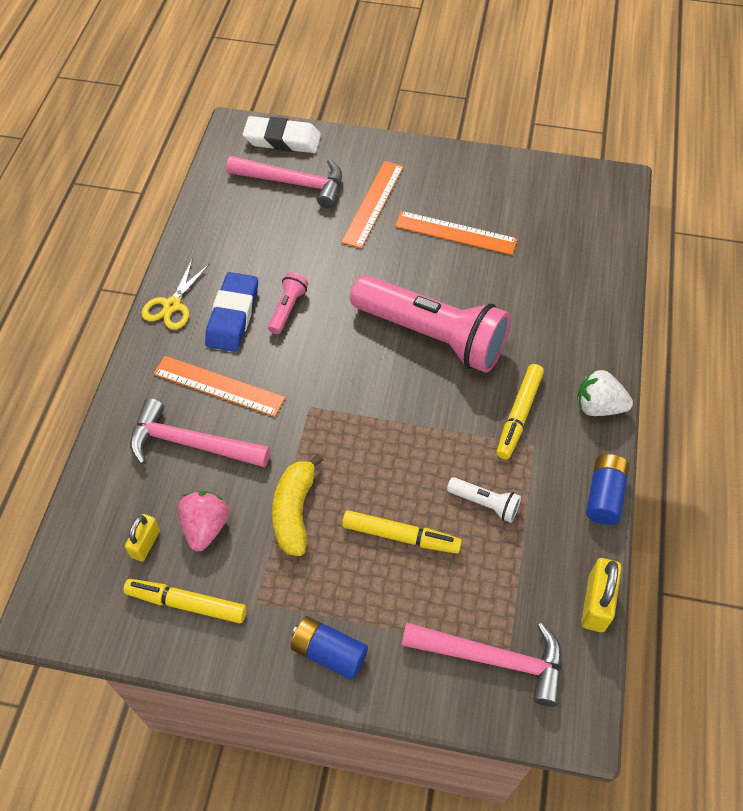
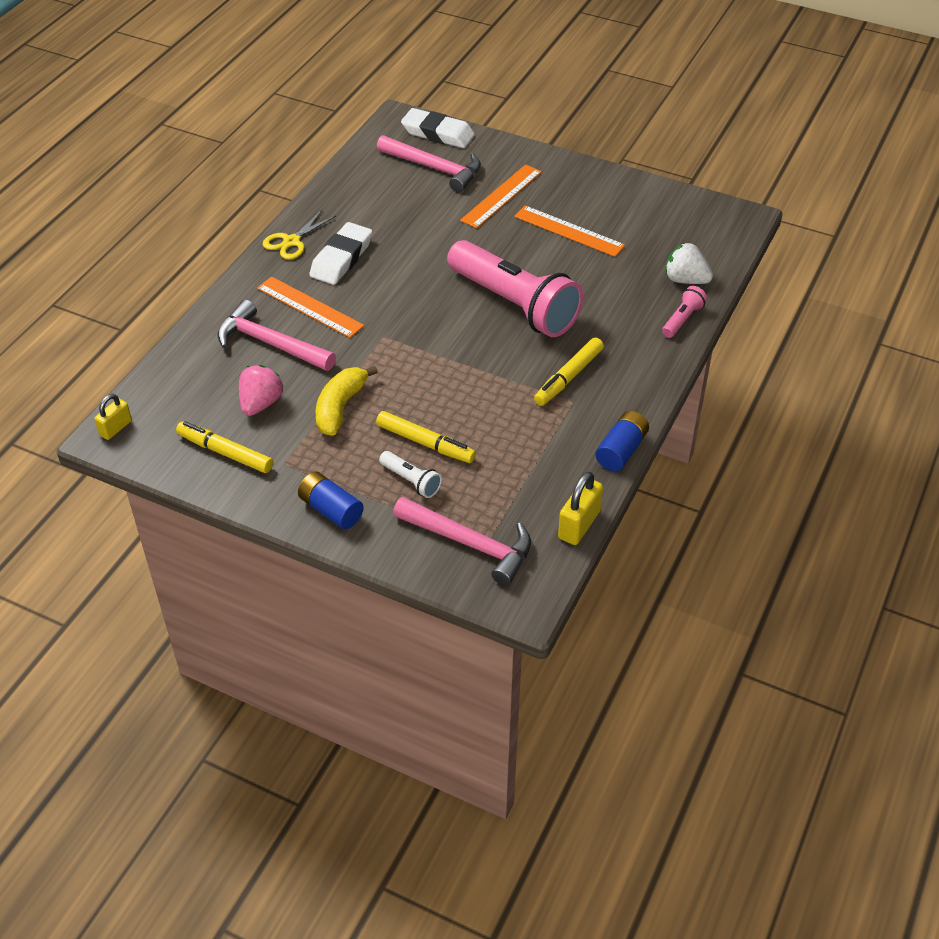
camera: 15 degrees right, 10 degrees down
(145, 543) = (206, 405): yellow padlock -> yellow padlock (115, 428)
(233, 316) = (341, 258): blue eraser -> white eraser
(287, 308) = (392, 261): pink flashlight -> pink flashlight (682, 319)
(485, 503) = (510, 435): white flashlight -> white flashlight (411, 481)
(598, 406) = (645, 384): white strawberry -> white strawberry (685, 280)

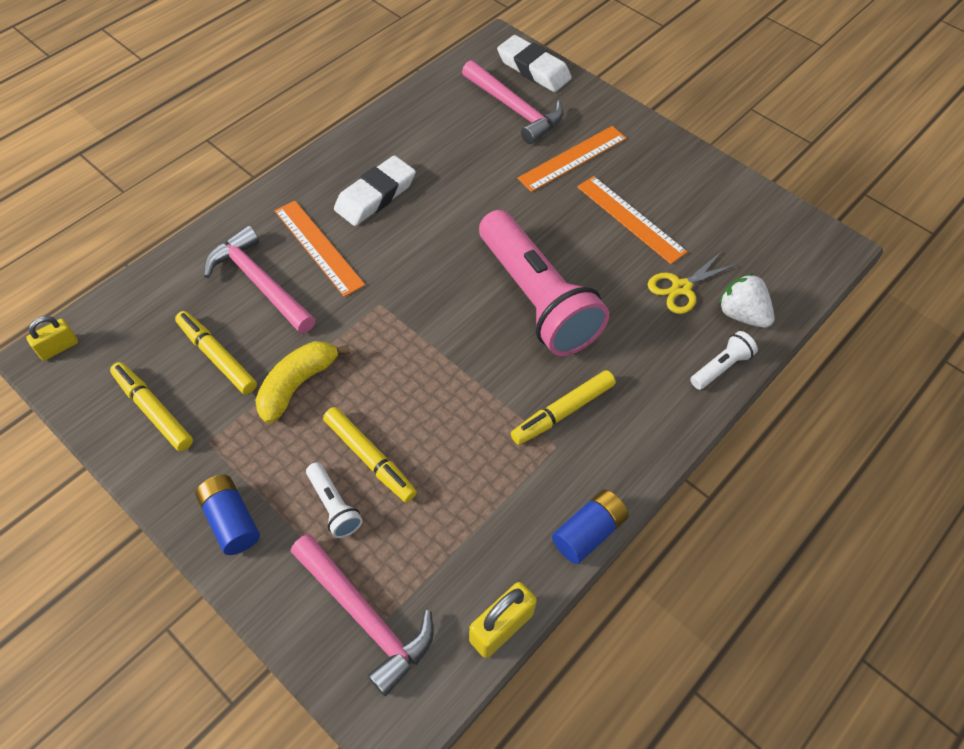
camera: 15 degrees right, 10 degrees up
(261, 403) = (217, 356): pink strawberry -> yellow marker
(292, 241) = (333, 163): yellow scissors -> yellow scissors (681, 288)
(682, 319) = (720, 367): pink flashlight -> white flashlight

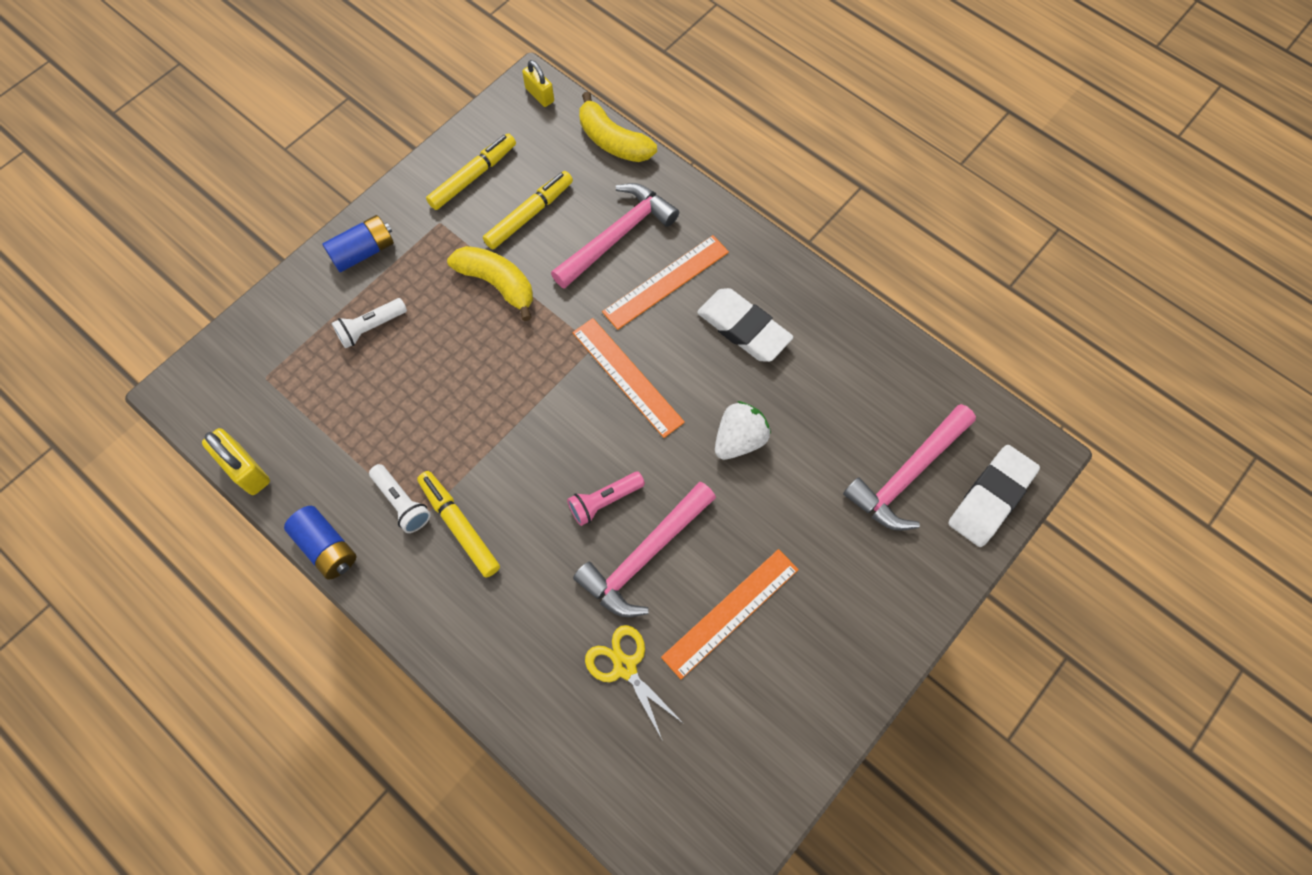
camera: 90 degrees right, 10 degrees up
(142, 283) = (613, 141): none -> yellow banana
(365, 616) = (269, 361): pink hammer -> pink hammer (645, 556)
(370, 458) = (416, 352): yellow marker -> none
(537, 298) = (604, 501): pink flashlight -> pink flashlight, size x0.41
(572, 158) = (828, 545): orange ruler -> orange ruler (627, 376)
(720, 367) = (512, 702): white flashlight -> white flashlight (402, 502)
(741, 314) = (587, 738): white strawberry -> white strawberry (739, 439)

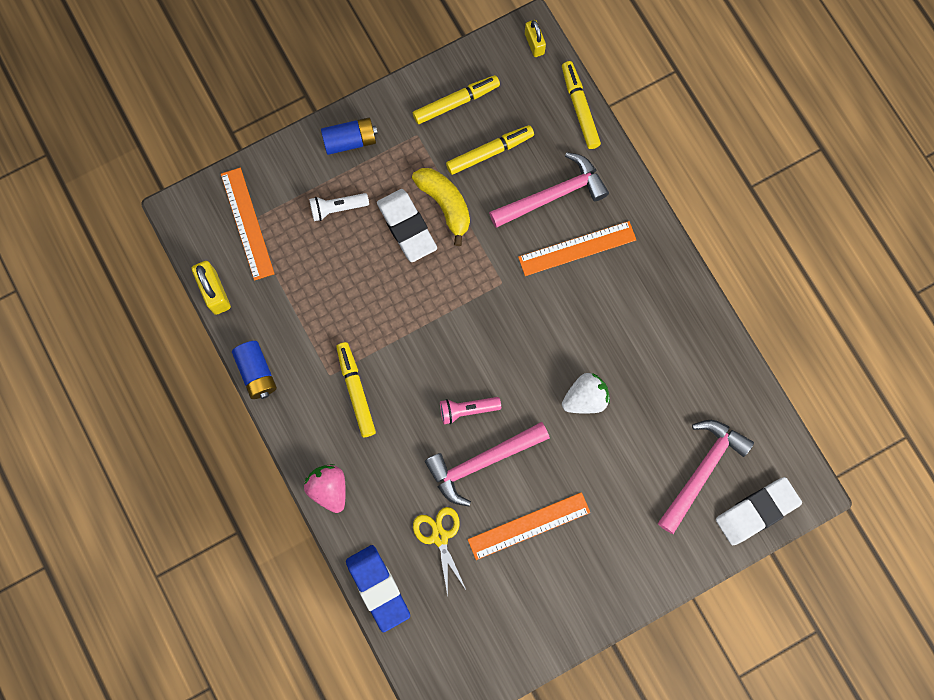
camera: 20 degrees right, 10 degrees up
(402, 502) = (320, 358): white flashlight -> none
(463, 658) = (329, 489): none -> pink strawberry
(568, 762) = (378, 588): none -> blue eraser
(613, 141) = (580, 108): yellow banana -> yellow marker
(627, 376) = (519, 317): orange ruler -> orange ruler (247, 223)
(743, 328) = (623, 309): white eraser -> white eraser (407, 227)
(908, 474) = (702, 471): pink hammer -> pink hammer turned 150 degrees clockwise

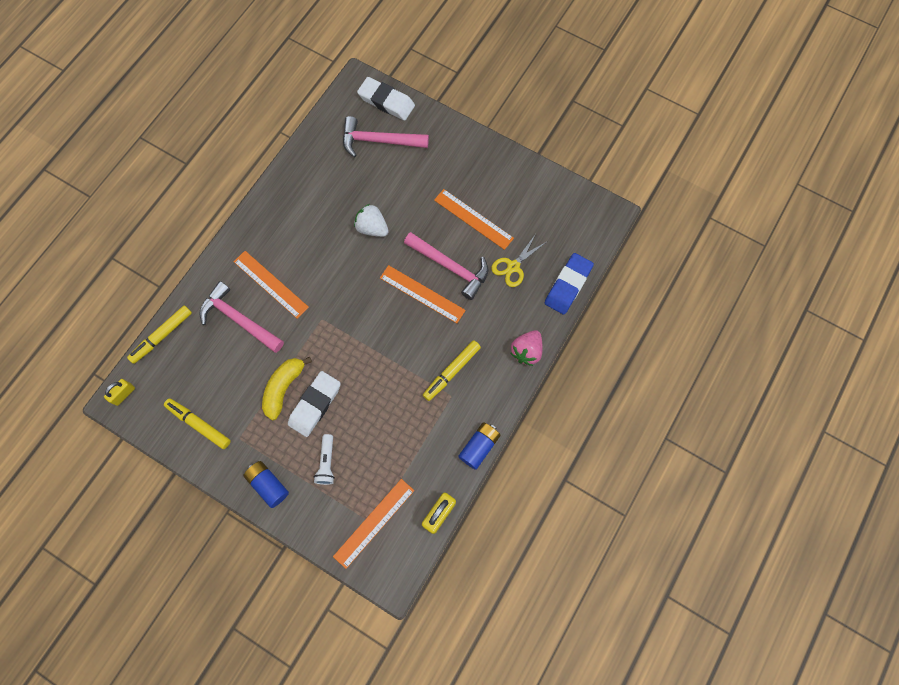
camera: 120 degrees left, 5 degrees down
(337, 208) = (327, 462): white flashlight -> white flashlight turned 45 degrees clockwise
(467, 410) = (422, 294): pink flashlight -> orange ruler
(490, 152) = (227, 379): yellow marker -> none

